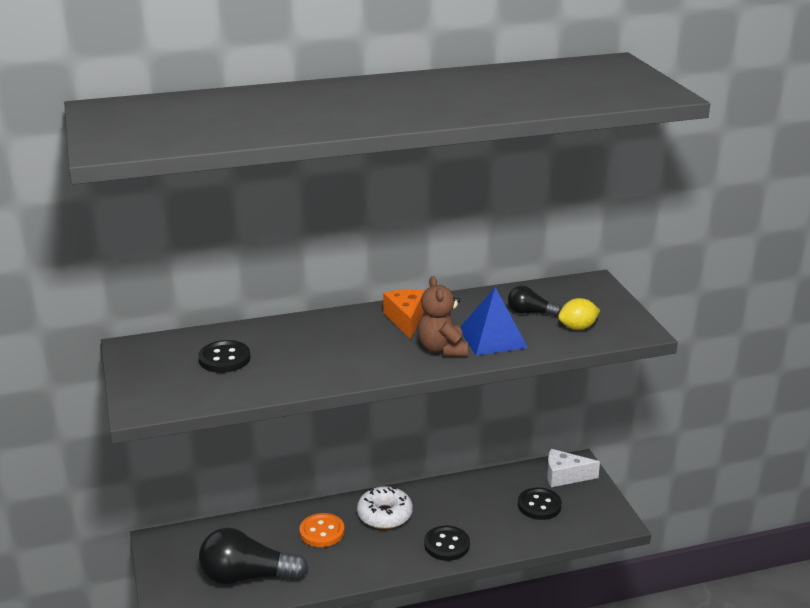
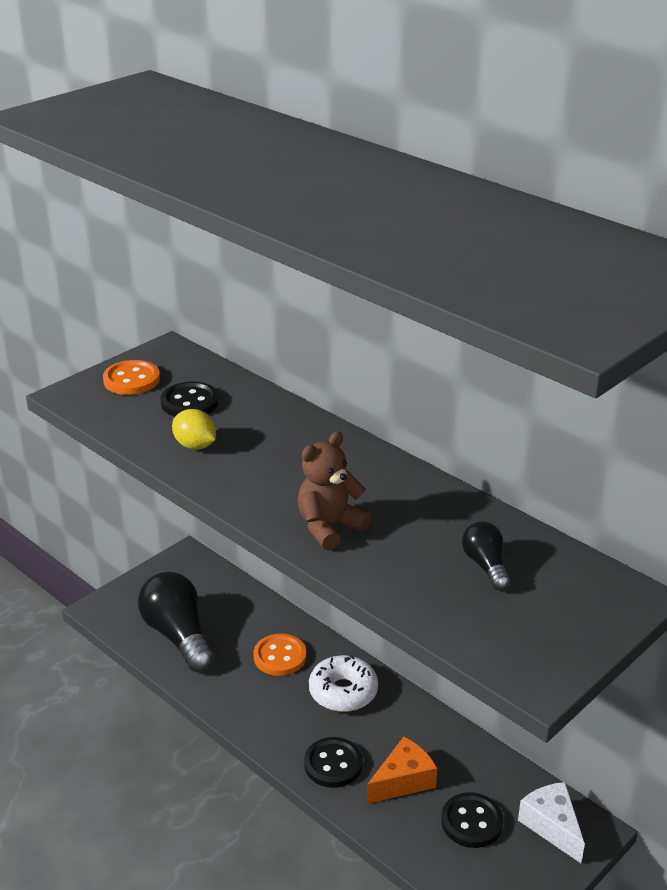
camera: 60 degrees right, 5 degrees up
(156, 375) = (131, 380): none -> orange button
(405, 320) = (371, 480): orange cheese -> orange cheese (403, 781)
(493, 338) = (392, 556): blue pyramid -> none
(577, 328) = (487, 618): yellow lemon -> yellow lemon (195, 445)

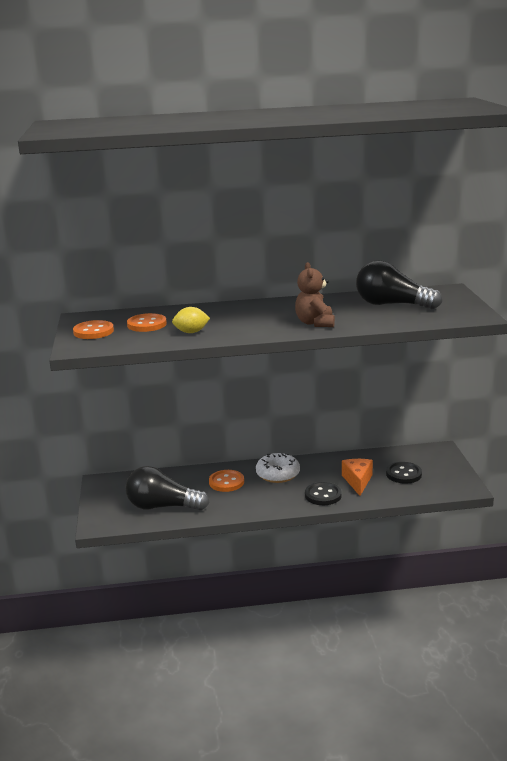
camera: 50 degrees left, 10 degrees down
(190, 402) = (147, 324): black button -> orange button
(486, 565) = (392, 305): black light bulb -> black light bulb, size x1.99
(552, 826) = (428, 457): white cheese -> none

